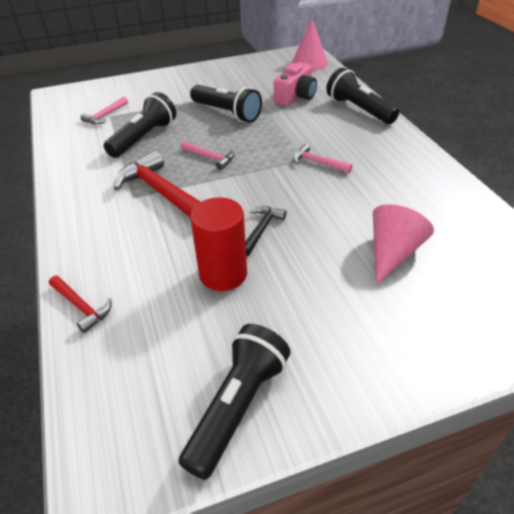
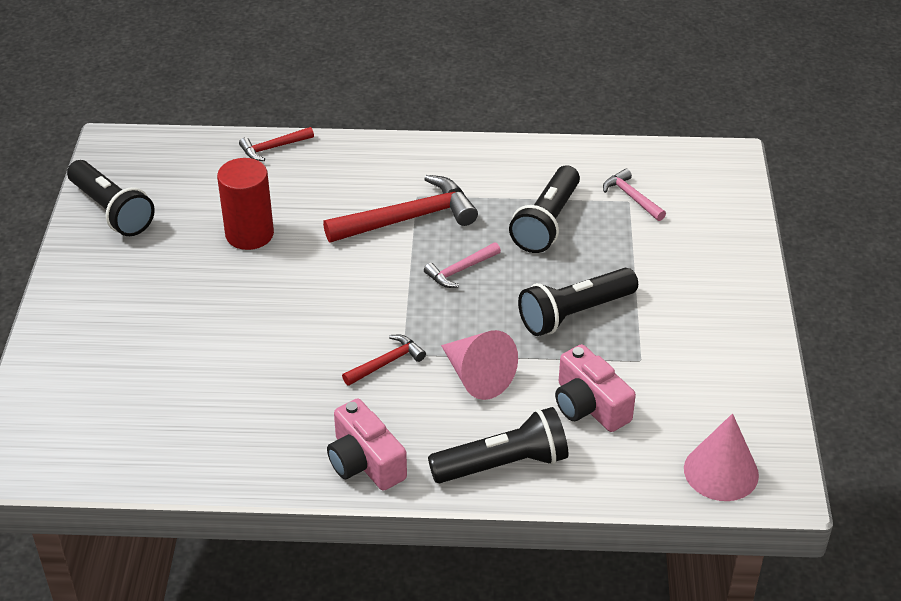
camera: 110 degrees right, 0 degrees up
(144, 138) = (547, 223): black flashlight -> black flashlight turned 60 degrees clockwise
(261, 230) = (293, 276): black hammer -> none
(318, 163) = (386, 363): pink hammer -> red hammer
(392, 253) = (187, 359): pink cone -> pink cone (477, 376)
(402, 149) = (365, 462): none -> pink camera

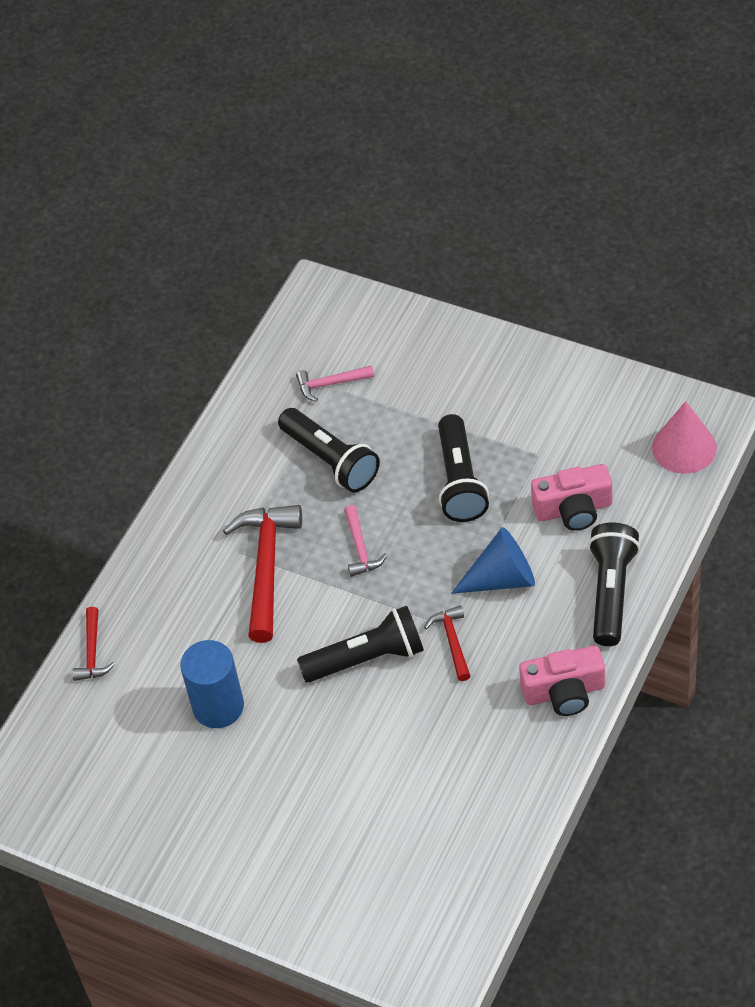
camera: 60 degrees left, 10 degrees up
(112, 210) = (114, 822): black flashlight -> black flashlight (367, 658)
(249, 234) = (218, 706): red cylinder -> blue cylinder
(477, 376) = (502, 578): pink cone -> blue cone

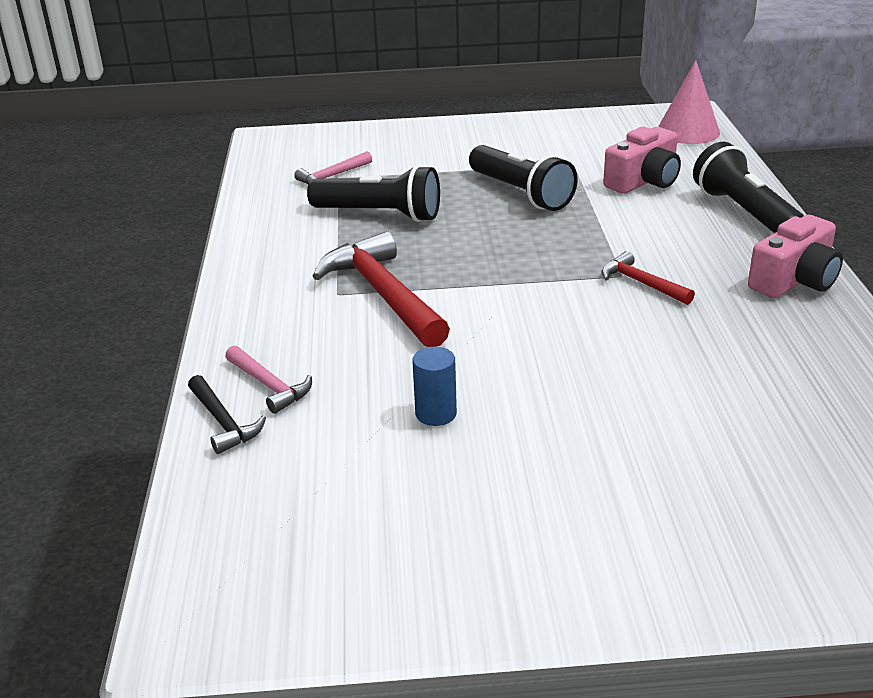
camera: 35 degrees left, 20 degrees down
(92, 652) = (223, 422): red hammer -> black hammer
(218, 706) = (436, 414): blue cylinder -> blue cylinder, size x0.56
(360, 548) = (472, 255): pink hammer -> pink hammer (269, 386)
(367, 658) = (567, 321): black flashlight -> none
(502, 578) = (635, 233): blue cone -> none

